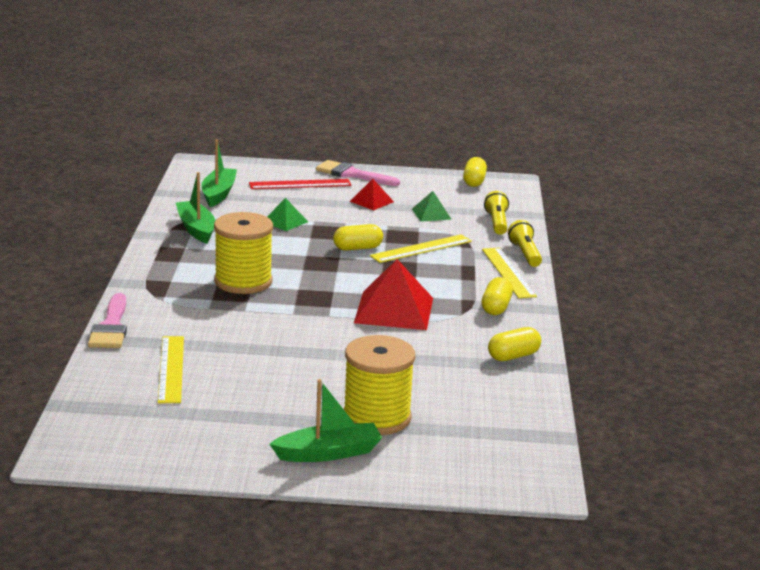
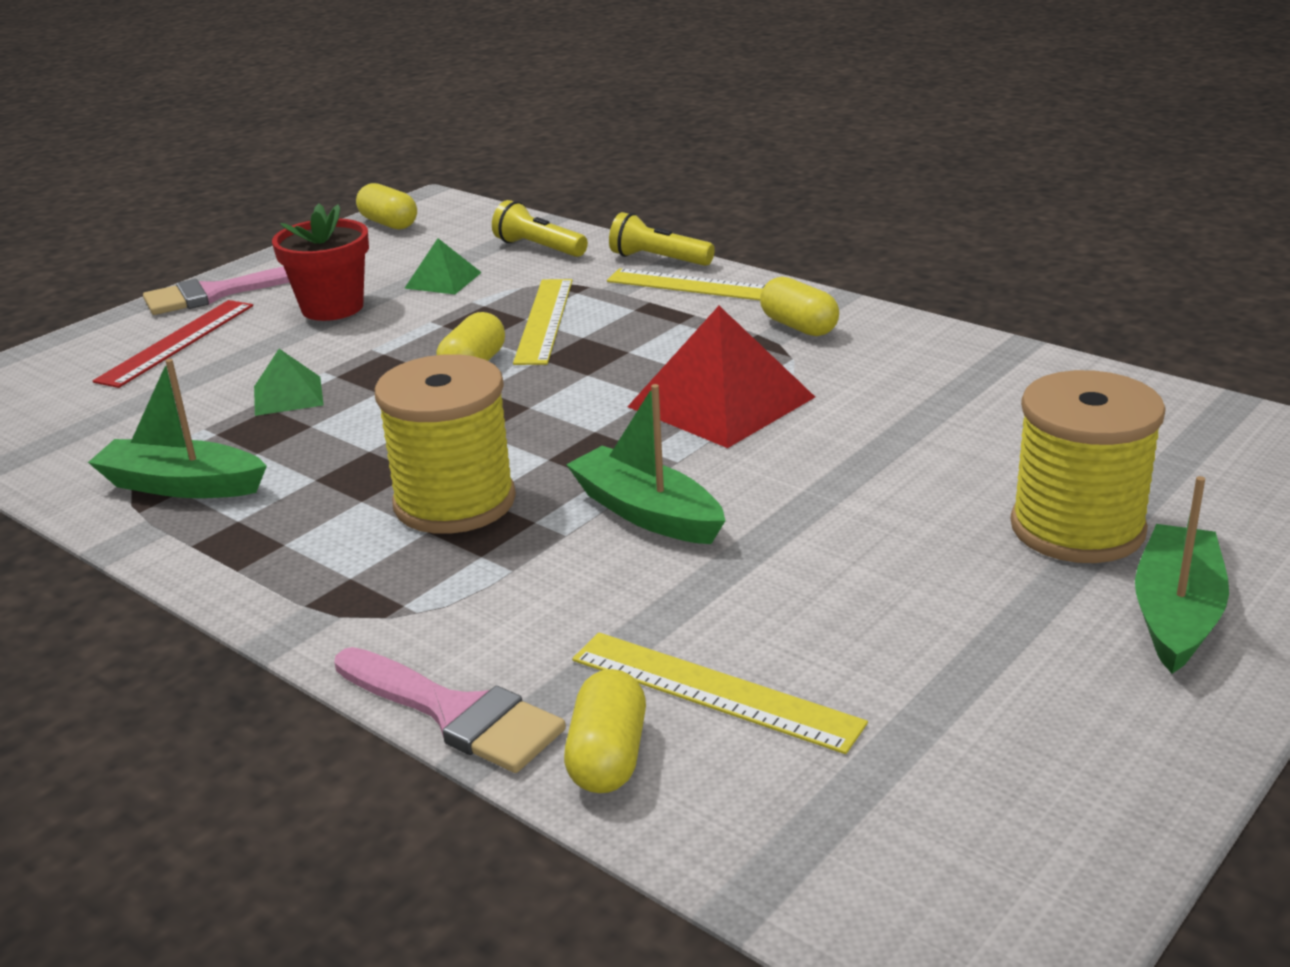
camera: 50 degrees left, 5 degrees up
(218, 194) = (83, 422): green boat -> green boat (646, 513)
(371, 201) = (332, 307): red pyramid -> red flower pot
(513, 356) = (962, 360): yellow capsule -> yellow capsule (608, 757)

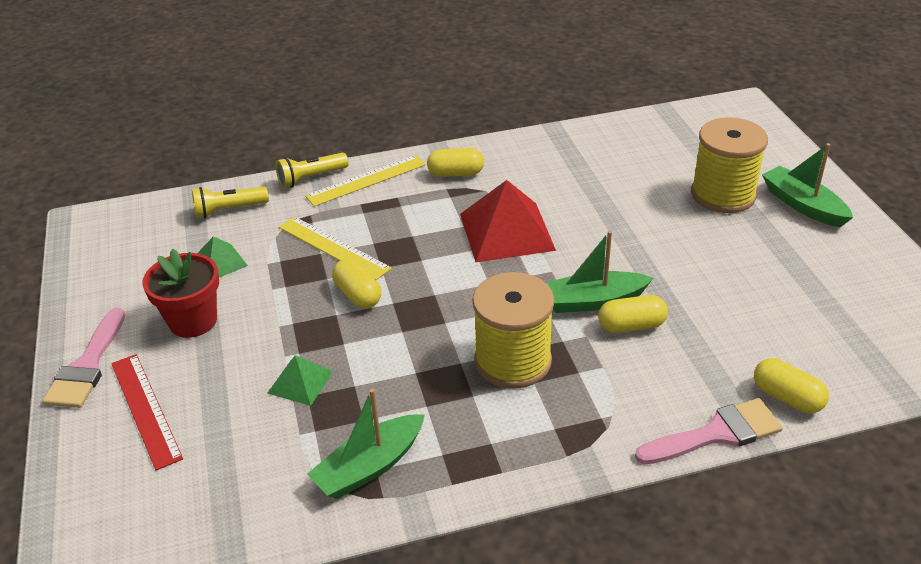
camera: 55 degrees left, 10 degrees up
(389, 223) = (90, 251): yellow capsule -> yellow capsule (631, 326)
(714, 691) = (762, 345): yellow ruler -> none

